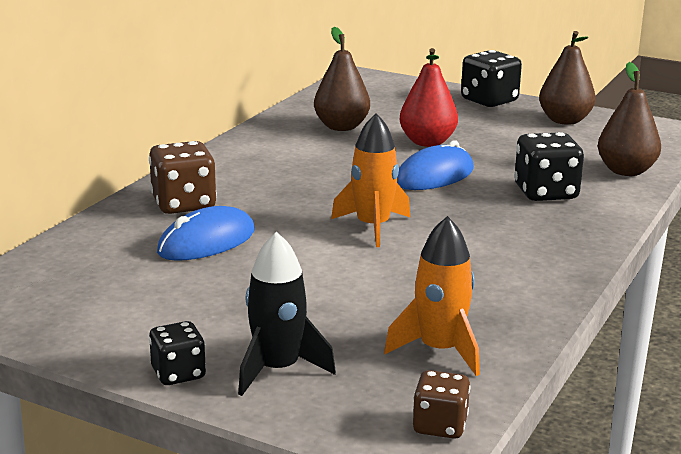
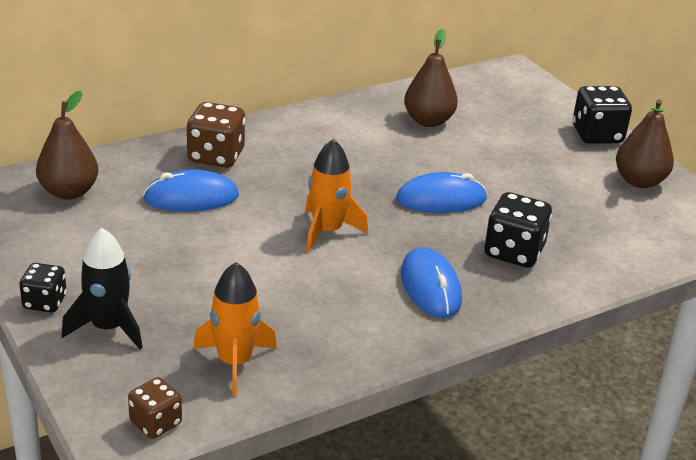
camera: 30 degrees right, 10 degrees up
(427, 142) = (480, 162): red pear -> none
(519, 237) = (430, 287): none -> blue mouse
(626, 171) = (620, 257): brown pear -> brown pear (69, 192)

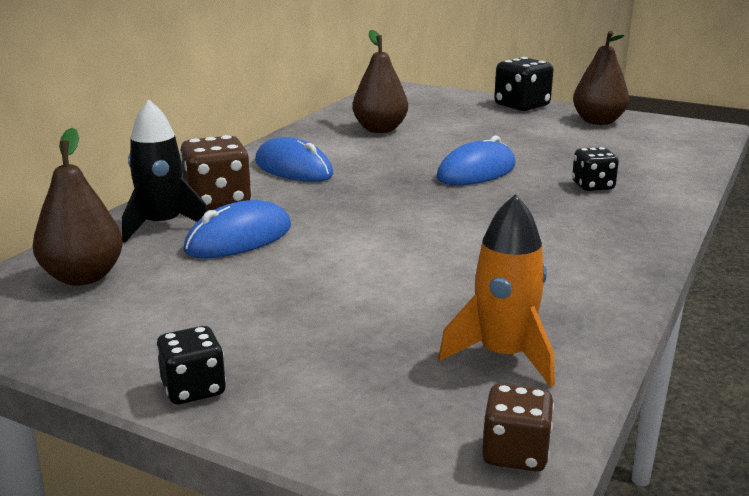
camera: 30 degrees left, 10 degrees down
(108, 327) = (313, 382): black rocket -> black rocket (162, 225)
(327, 231) = (417, 221): orange rocket -> none
(430, 287) = (573, 229): blue mouse -> blue mouse (293, 168)
(514, 252) = (593, 186): black dice -> black dice, size x0.62

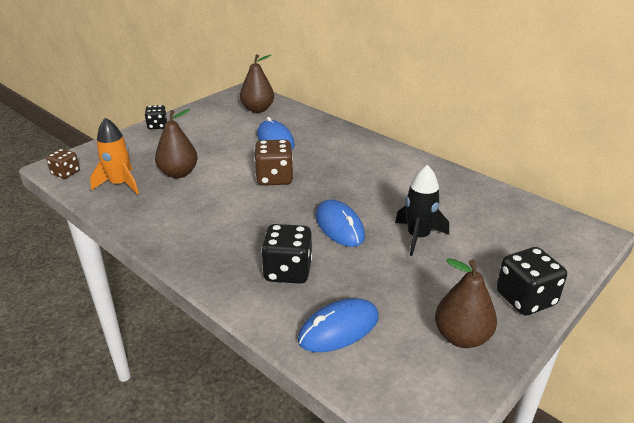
camera: 105 degrees right, 10 degrees up
(162, 225) = (302, 124): black rocket -> black rocket (418, 237)
(218, 202) = (326, 138): brown dice -> brown dice (274, 178)
(293, 168) = (371, 162): blue mouse -> blue mouse (339, 329)
(380, 129) = (450, 203): brown pear -> brown pear (178, 173)
(593, 186) = (288, 271): black dice -> black dice, size x1.61

